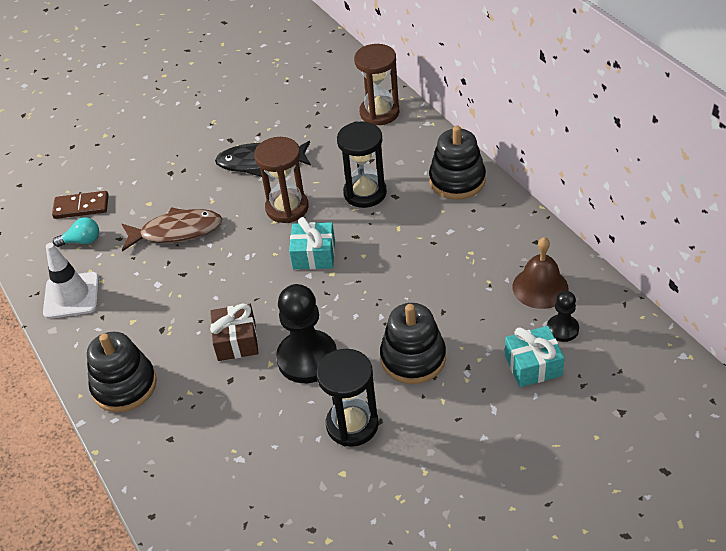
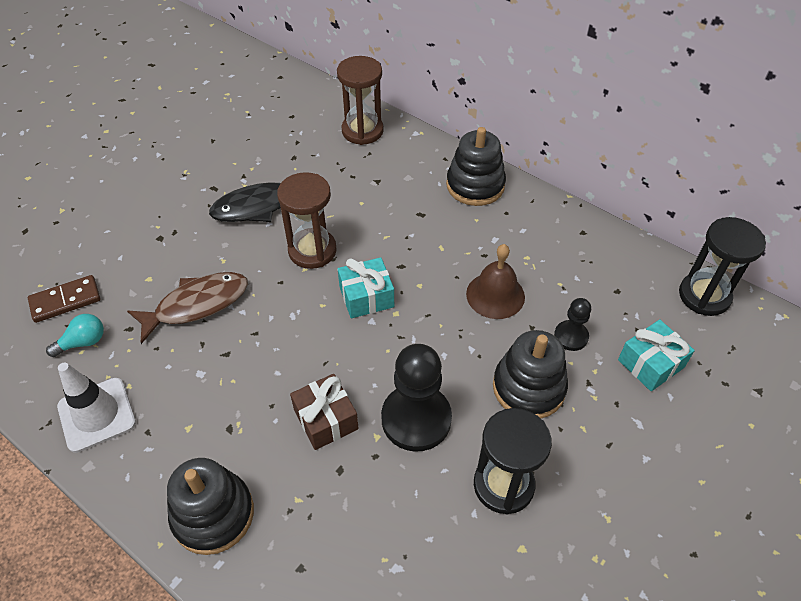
camera: 25 degrees left, 5 degrees up
(365, 193) = (388, 217): black hourglass -> black hourglass (704, 296)
(540, 287) = (612, 278): brown bell -> brown bell (495, 295)
(562, 329) = (657, 317): black pawn -> black pawn (571, 336)

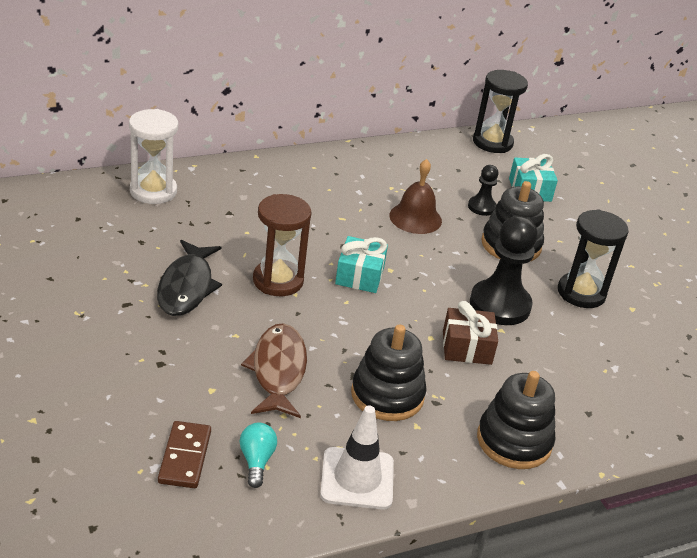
camera: 65 degrees left, 15 degrees down
(362, 131) = (153, 191): brown hourglass -> white hourglass
(475, 185) = (291, 171): black stacking toy -> black stacking toy (387, 395)

